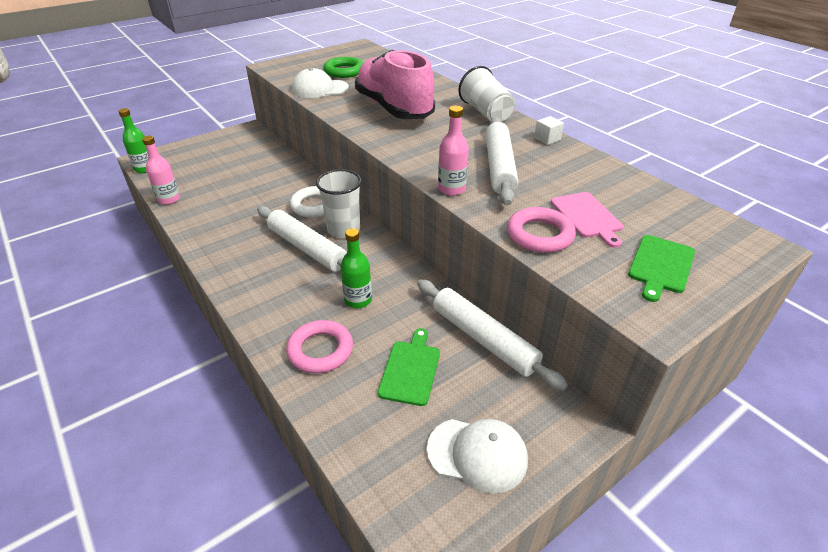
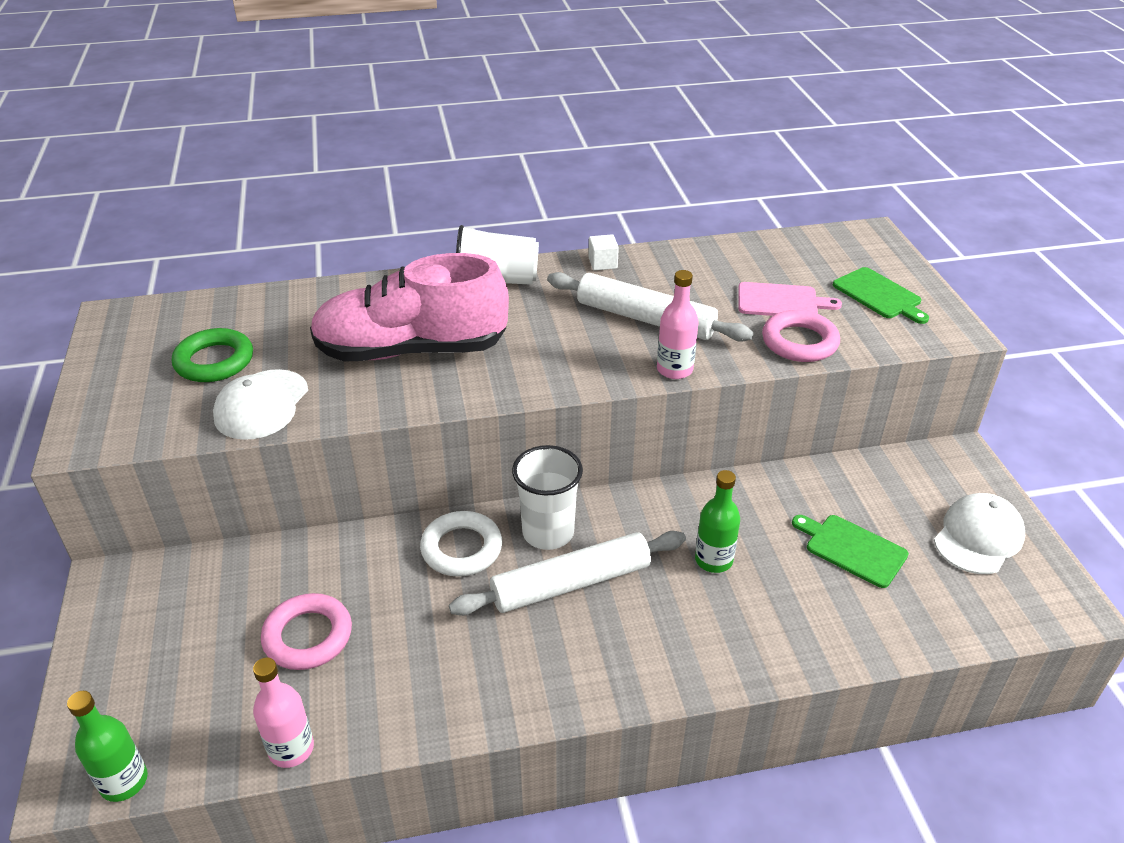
camera: 65 degrees left, 0 degrees up
(320, 350) = (793, 620): pink ring -> pink ring (308, 636)
(483, 339) = (825, 476): white rolling pin -> none

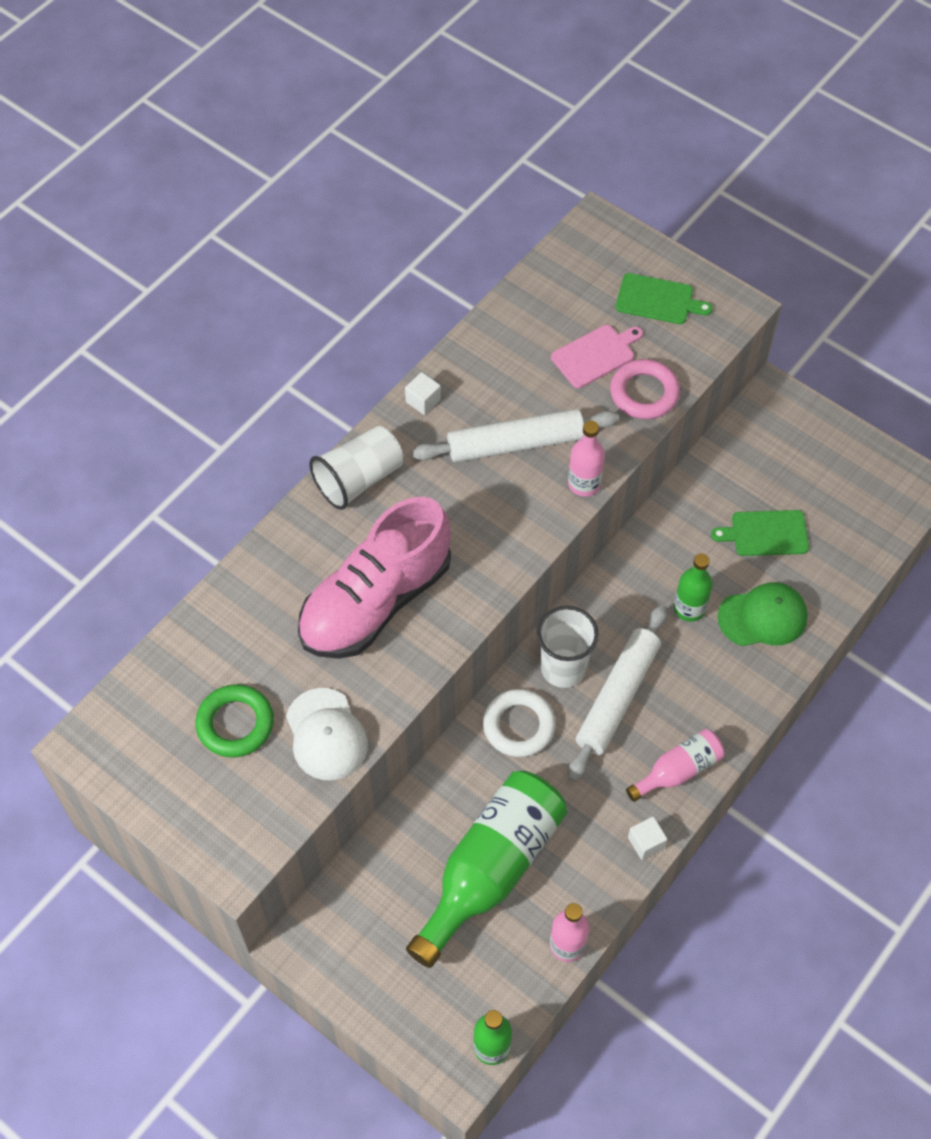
camera: 40 degrees left, 20 degrees up
(308, 636) = (490, 869): pink ring -> green bottle
(462, 718) = (646, 843): none -> white cube
(561, 679) = (678, 770): none -> pink bottle
(782, 611) = (763, 617): none -> green cap
(978, 537) = (832, 465): white cap -> none

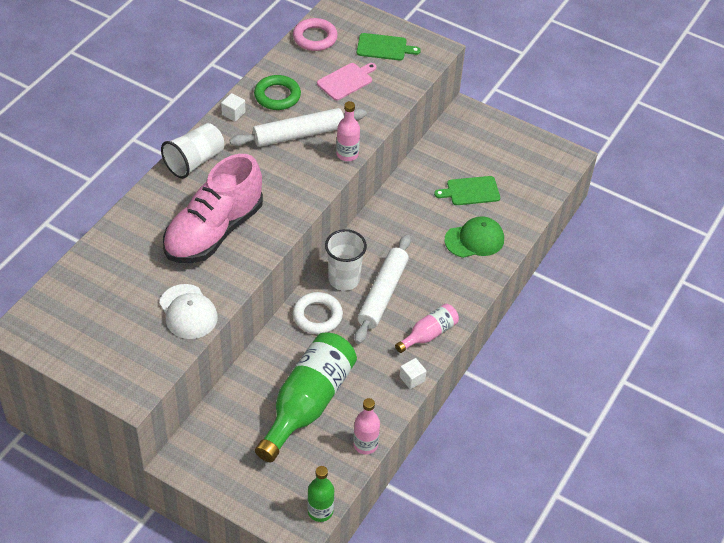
camera: 10 degrees left, 10 degrees down
(235, 724) = (124, 310): green ring -> green ring (277, 96)
(644, 393) = (381, 100): pink ring -> pink ring (315, 38)
(689, 608) = (425, 238): green bottle -> none

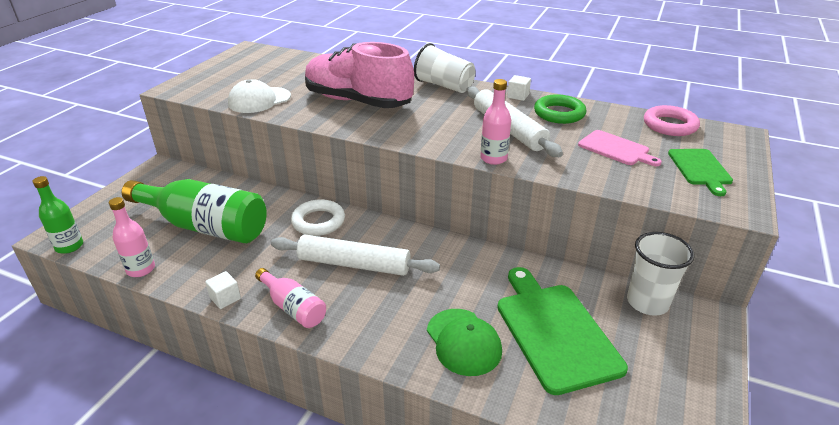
camera: 85 degrees right, 15 degrees down
(344, 279) = (371, 234): white cup -> white cup (647, 302)
(470, 191) = (554, 331): green cutting board -> green cutting board, size x1.75

